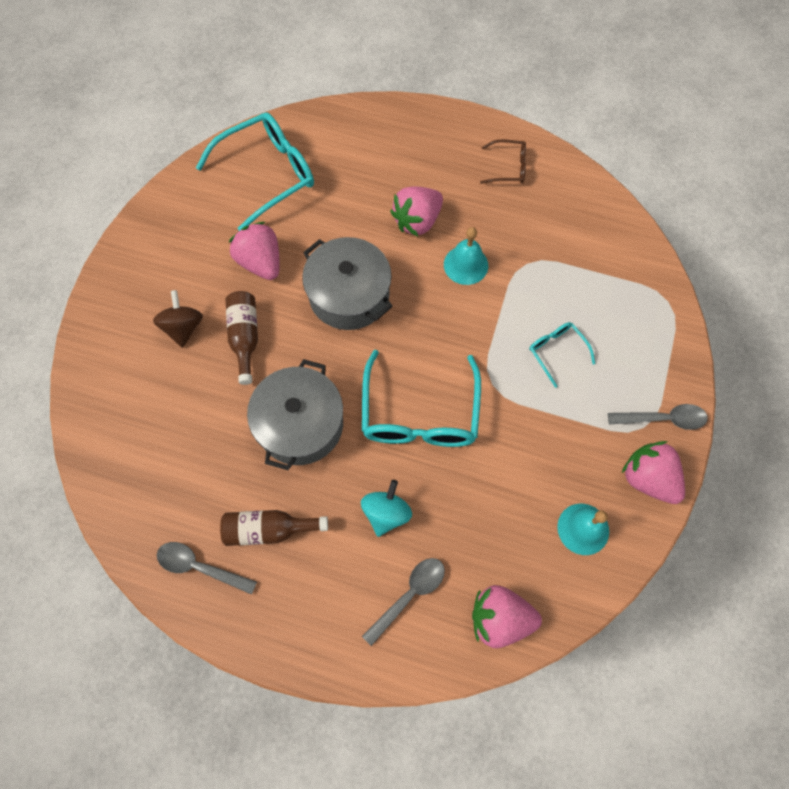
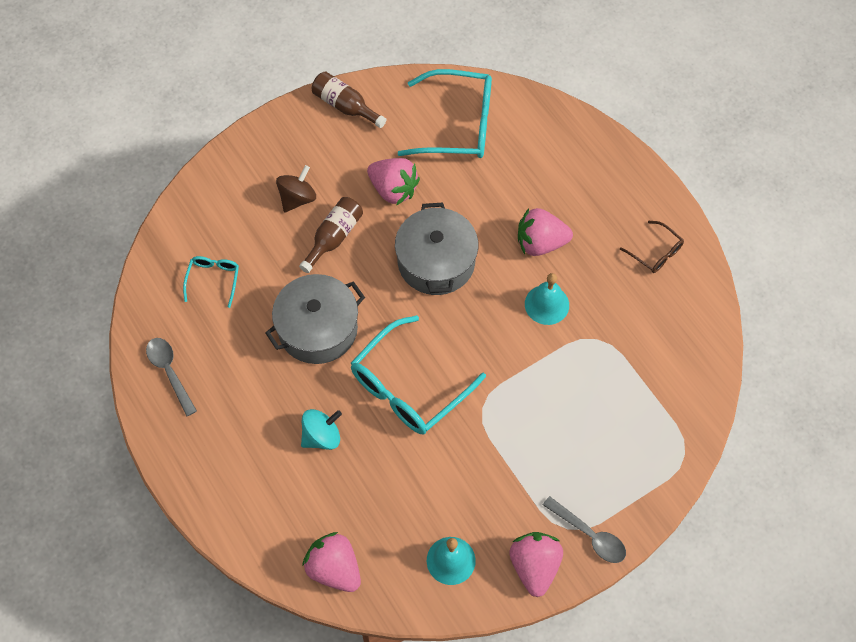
camera: 40 degrees right, 5 degrees down
(261, 262) = (393, 190): pink strawberry -> pink strawberry turned 120 degrees clockwise
(269, 529) = (234, 384): brown bottle -> brown bottle (345, 106)
(409, 595) = (288, 503): grey spoon -> none
(556, 351) = (555, 422): turquoise glasses -> turquoise glasses (213, 279)

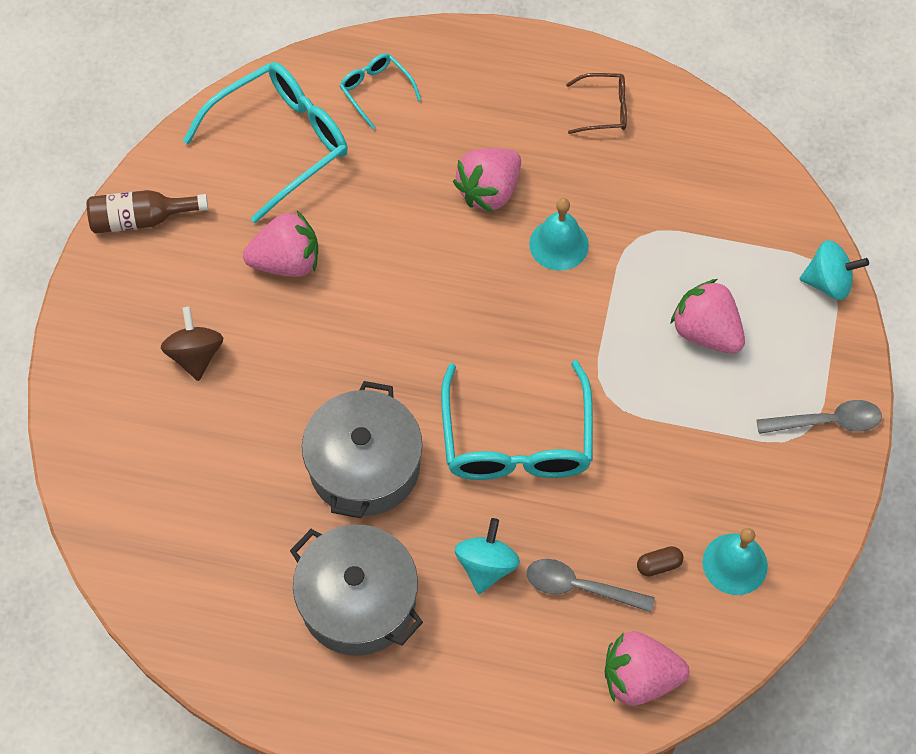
camera: 45 degrees left, 0 degrees up
(169, 372) = (259, 649): grey spoon -> grey spoon (579, 587)
(213, 279) = (198, 514): turquoise glasses -> turquoise glasses (375, 90)
(334, 237) = (278, 361): brown bottle -> none
(410, 521) = (658, 565): none -> brown capsule
(436, 262) = (409, 296): grey pot -> grey pot (358, 601)
(534, 566) = (812, 496): pink strawberry -> pink strawberry (706, 331)
(679, 460) = (828, 282): none -> turquoise spinning top

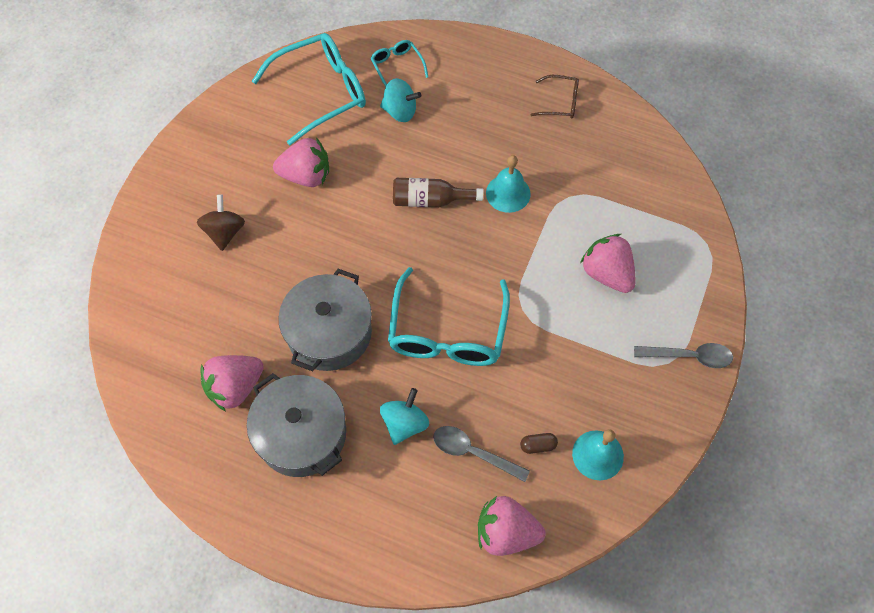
camera: 10 degrees right, 0 degrees up
(141, 219) = (209, 131): brown bottle -> brown bottle (430, 200)
(489, 191) = (464, 148): pink strawberry -> pink strawberry (235, 387)
(828, 282) = (707, 251): turquoise spinning top -> turquoise spinning top (400, 111)

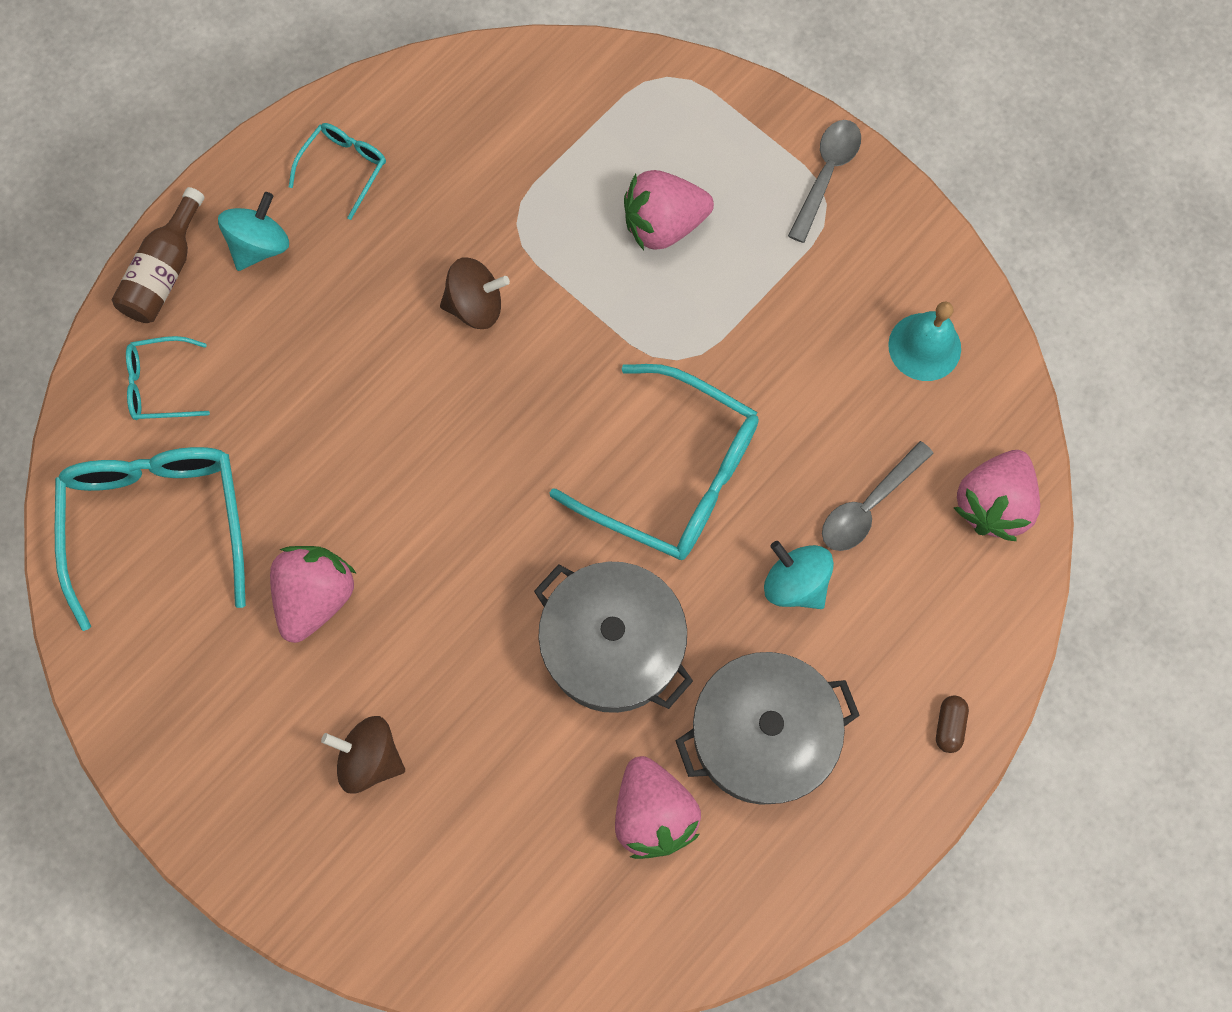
camera: 70 degrees left, 10 degrees up
(400, 111) = (254, 410): turquoise spinning top -> turquoise spinning top (260, 245)
(430, 200) = (441, 422): brown bottle -> brown bottle (165, 272)
(508, 193) = (475, 305): turquoise bell -> brown spinning top
(538, 445) = (886, 417): brown capsule -> brown capsule (949, 725)
(560, 102) = (344, 168): brown glasses -> turquoise glasses

